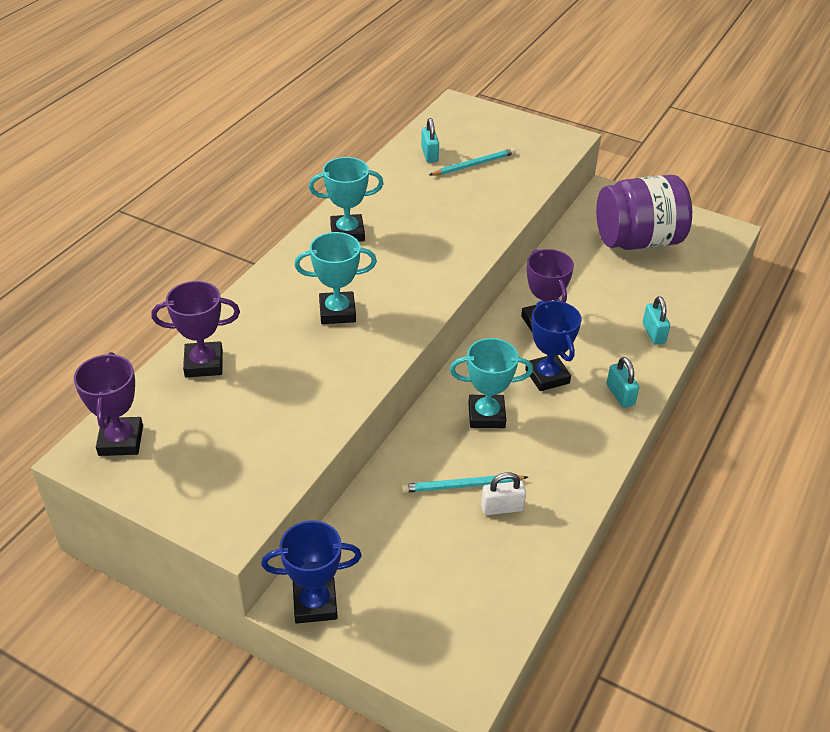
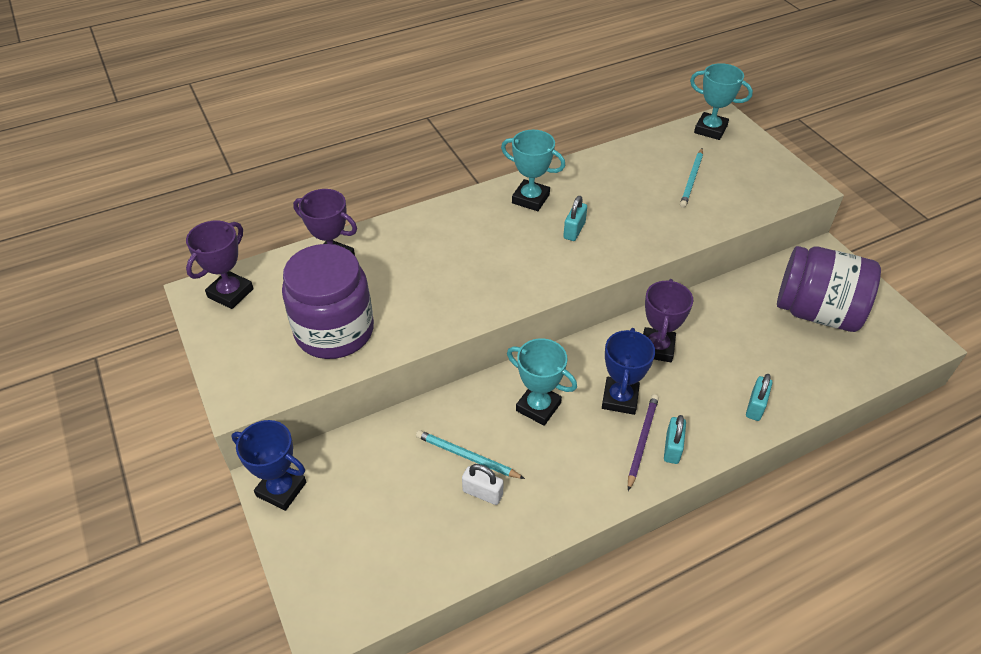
camera: 35 degrees right, 5 degrees up
(268, 425) = (334, 331): none -> purple jar
(337, 312) = (464, 262): turquoise trophy -> turquoise trophy (710, 129)
(429, 154) = (660, 156): turquoise padlock -> turquoise padlock (574, 230)
(474, 165) = (692, 180): turquoise pencil -> turquoise pencil turned 105 degrees clockwise
(593, 401) = (642, 441): none -> purple pencil

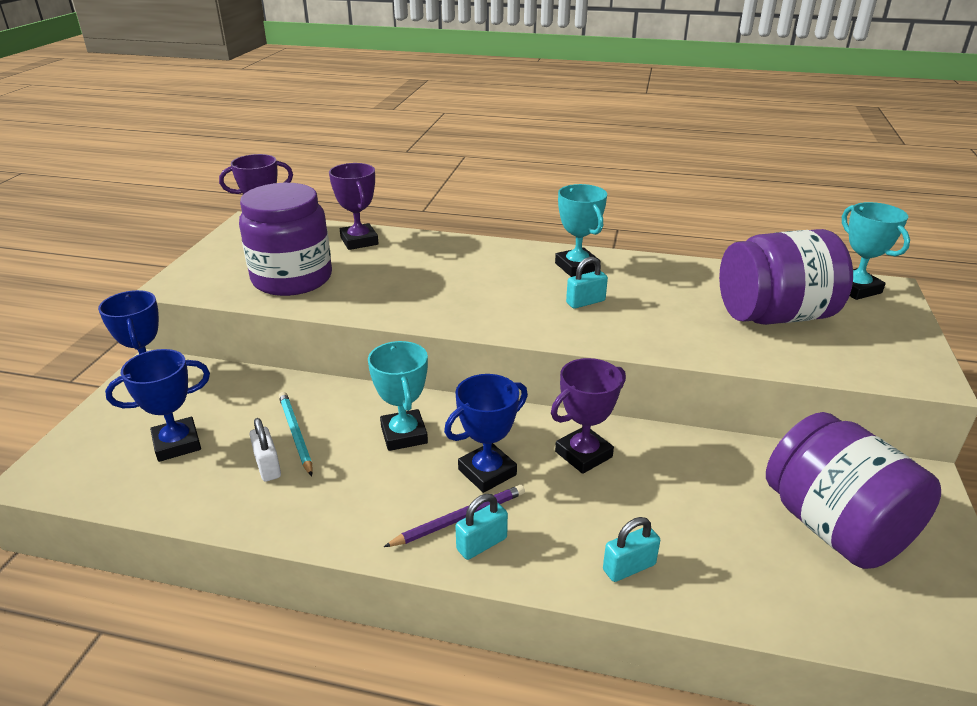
camera: 40 degrees right, 15 degrees down
(393, 524) = (177, 444): none -> blue trophy
(692, 180) = (774, 316): turquoise pencil -> purple jar

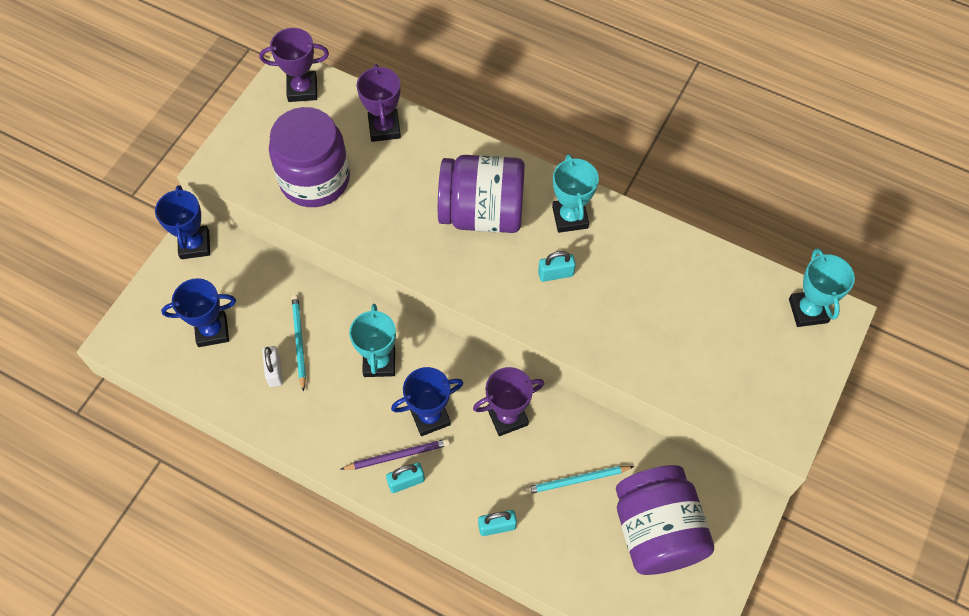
camera: 15 degrees right, 30 degrees up
(703, 497) = (577, 480): none -> turquoise pencil
(774, 316) = (709, 332): purple jar -> purple jar (482, 213)

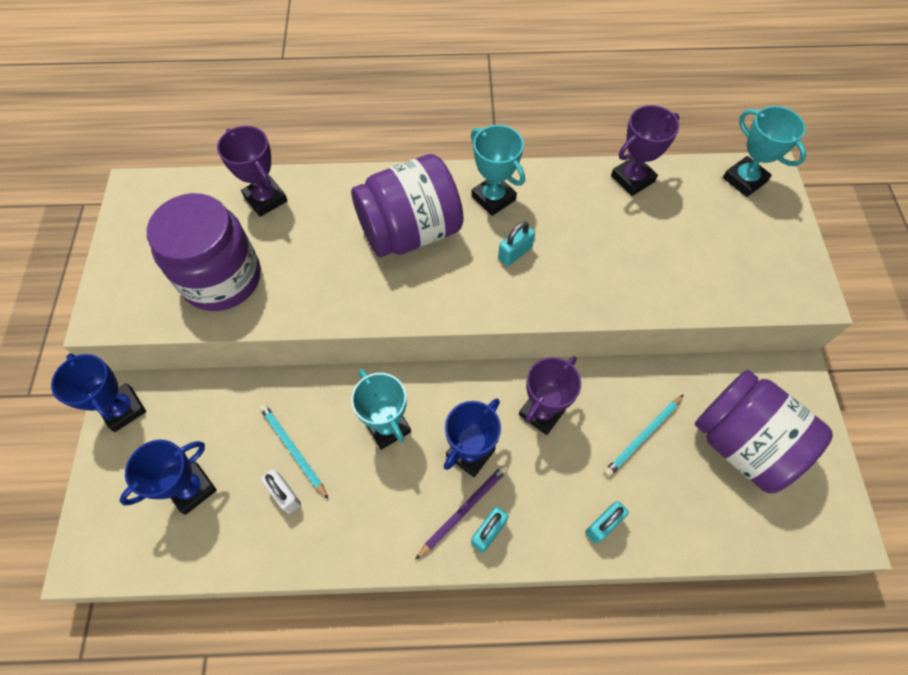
camera: 30 degrees left, 0 degrees up
(302, 89) = (159, 200): purple trophy -> purple trophy (632, 179)

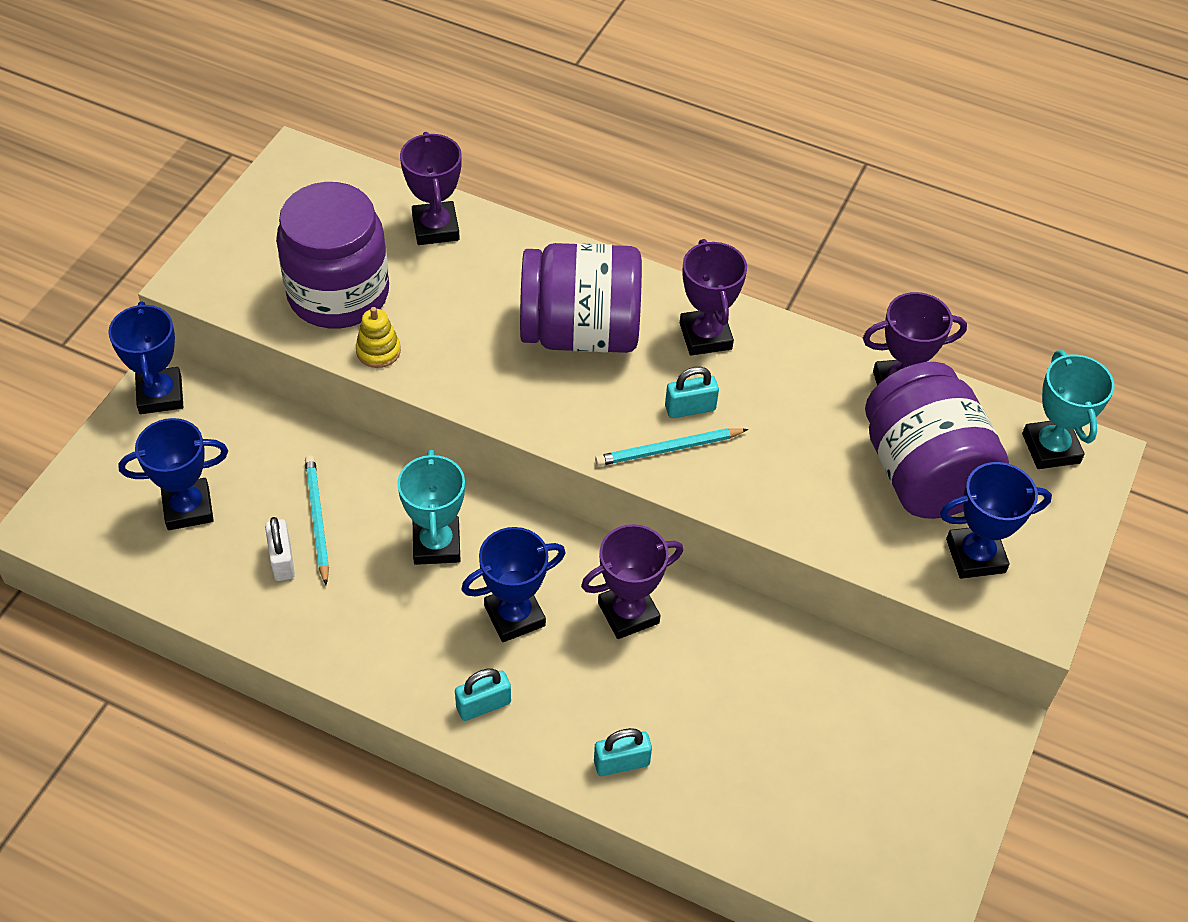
camera: 25 degrees right, 10 degrees down
(276, 309) = (378, 351): none -> yellow stacking toy
(463, 510) = (469, 669): purple pencil -> none
(493, 198) = (705, 336): turquoise trophy -> purple trophy
(643, 436) = (735, 696): turquoise pencil -> turquoise pencil (668, 449)
(741, 443) = (857, 762): purple jar -> purple jar (923, 473)
(751, 272) = (975, 556): none -> blue trophy

